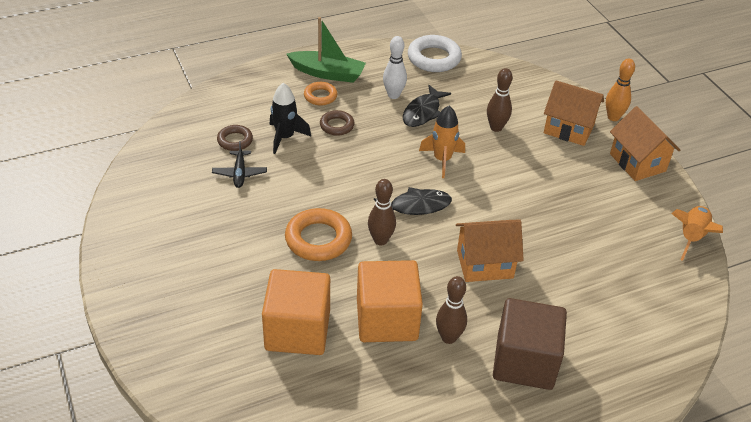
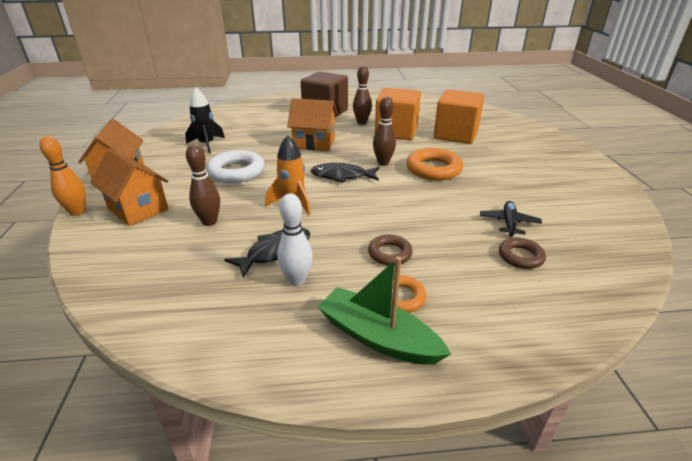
camera: 160 degrees left, 10 degrees down
(285, 137) = (457, 250): black rocket -> black rocket (207, 144)
(434, 58) = (190, 333): white ring -> white ring (236, 171)
(691, 237) = (158, 136): orange rocket -> none

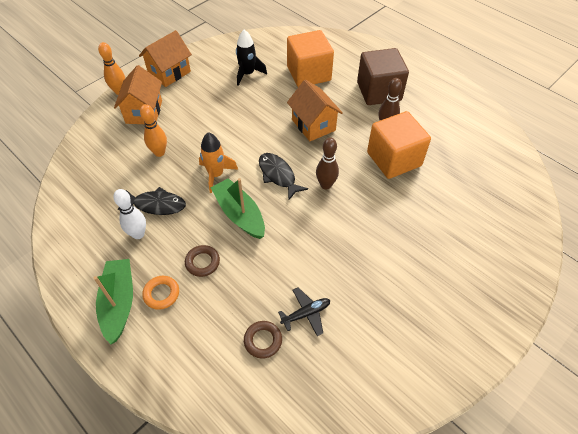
camera: 50 degrees right, 20 degrees up
(209, 222) = (159, 152): brown bowling pin -> orange bowling pin
(236, 171) = (227, 118): white ring -> none
(358, 210) = (239, 214): none -> green boat
(433, 169) = (348, 222): orange ring -> none
(455, 135) = (437, 202): orange cube -> orange cube (308, 73)

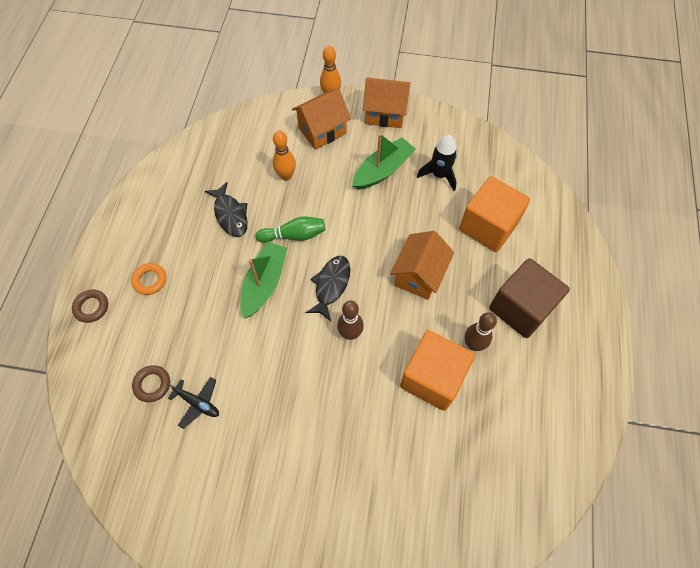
camera: 55 degrees right, 10 degrees up
(119, 303) = (124, 257): green boat -> green boat (383, 170)
(138, 234) = (193, 223): white bowling pin -> none
(202, 262) = (197, 289): brown ring -> brown ring (91, 307)
(216, 175) = (294, 235): orange rocket -> green bowling pin

